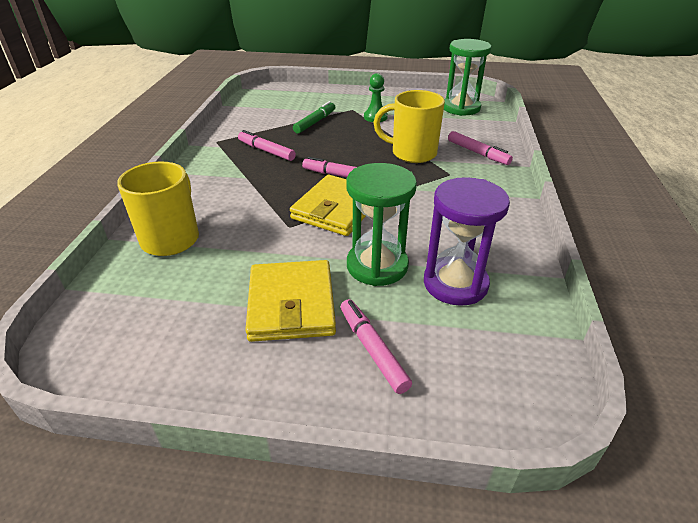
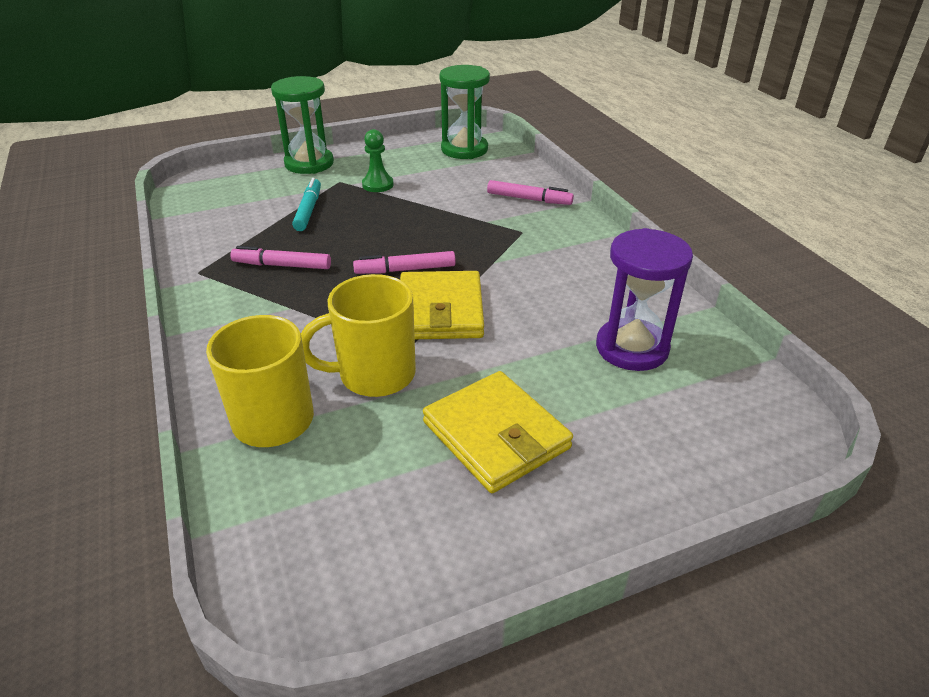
camera: 30 degrees left, 0 degrees up
(315, 122) = (308, 210): green marker -> turquoise marker
(372, 349) = (618, 445): pink marker -> none
(377, 266) = (543, 358): green hourglass -> green hourglass (309, 163)
(412, 153) = (461, 219): yellow mug -> yellow mug (374, 375)

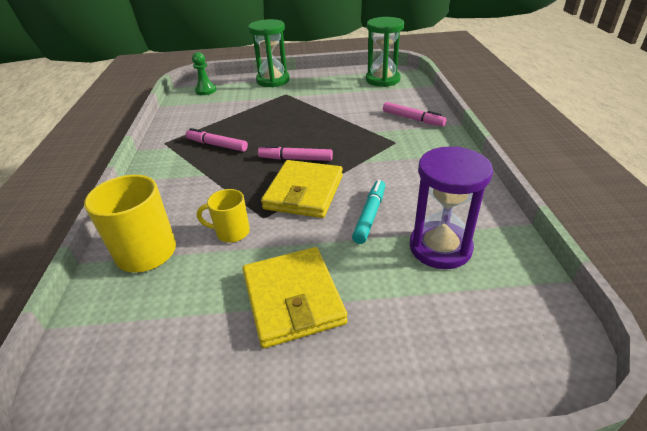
camera: 20 degrees right, 0 degrees up
(308, 210) = (255, 110): turquoise marker -> turquoise marker (370, 215)
(374, 375) = (231, 232): yellow mug -> yellow mug, size x0.59
(377, 185) = (309, 98): green pawn -> green pawn (206, 90)

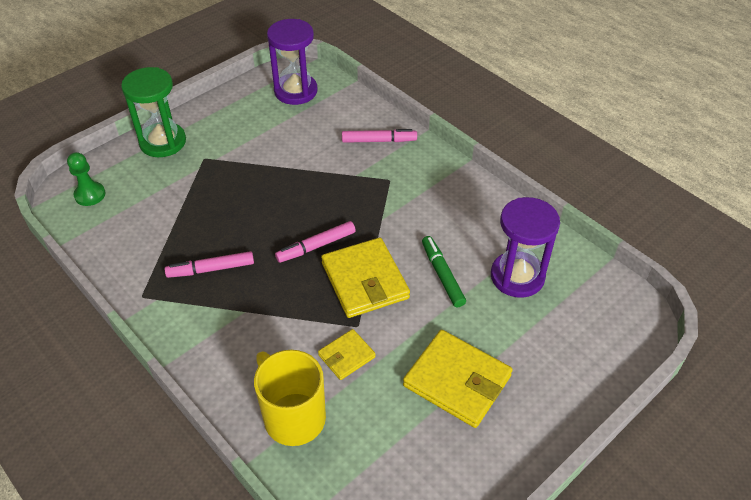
camera: 40 degrees left, 10 degrees up
(231, 232) = (346, 356): yellow mug -> yellow wallet
(370, 215) = (442, 275): turquoise marker -> green marker
(382, 80) = (295, 91): green hourglass -> purple hourglass

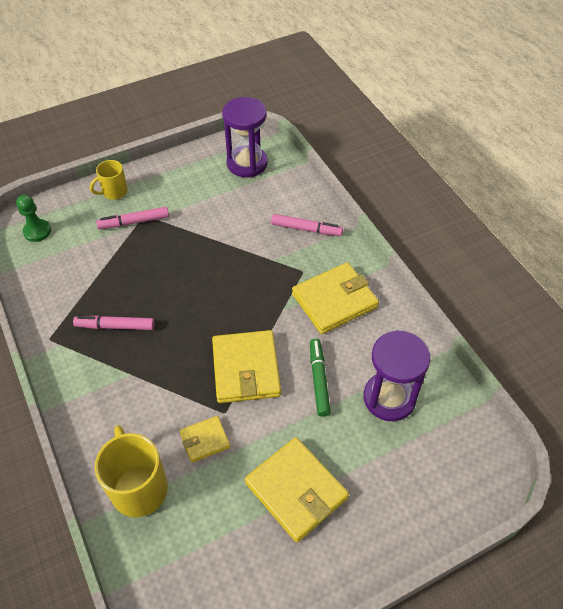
camera: 15 degrees right, 5 degrees up
(163, 142) = (114, 192): green hourglass -> yellow mug
(316, 246) = (214, 324): pink marker -> pink marker (134, 222)
(431, 200) = (334, 300): none -> yellow wallet

